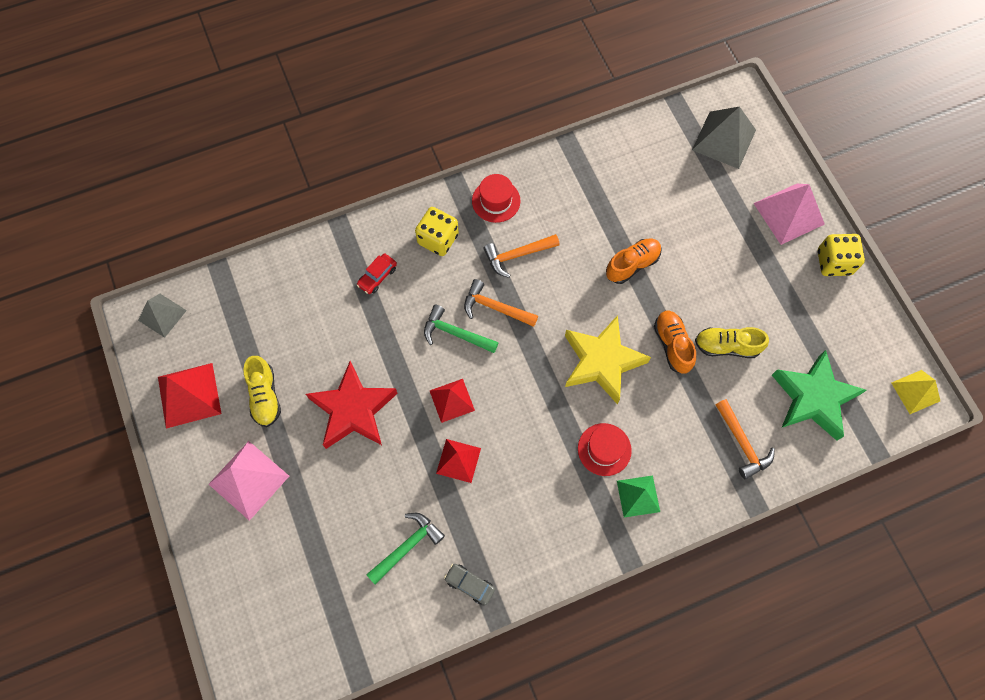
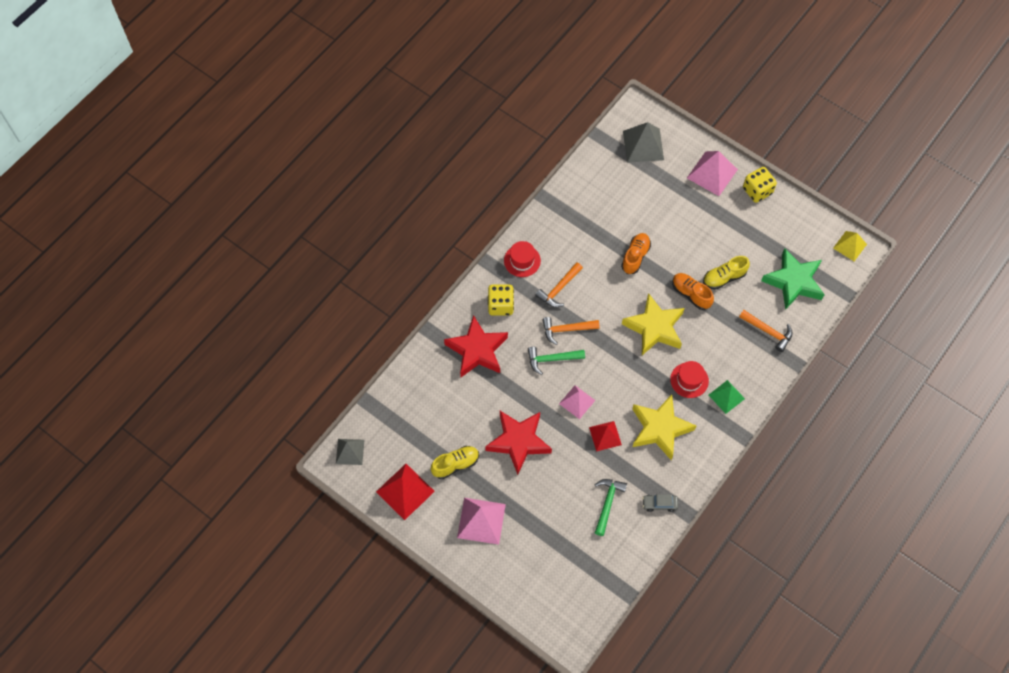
camera: 30 degrees left, 5 degrees down
(265, 396) = (455, 464): yellow shoe -> yellow shoe turned 75 degrees counterclockwise
(377, 276) = (477, 350): red car -> red star
(452, 400) = (577, 402): red pyramid -> pink pyramid
(530, 490) = (660, 429): none -> yellow star

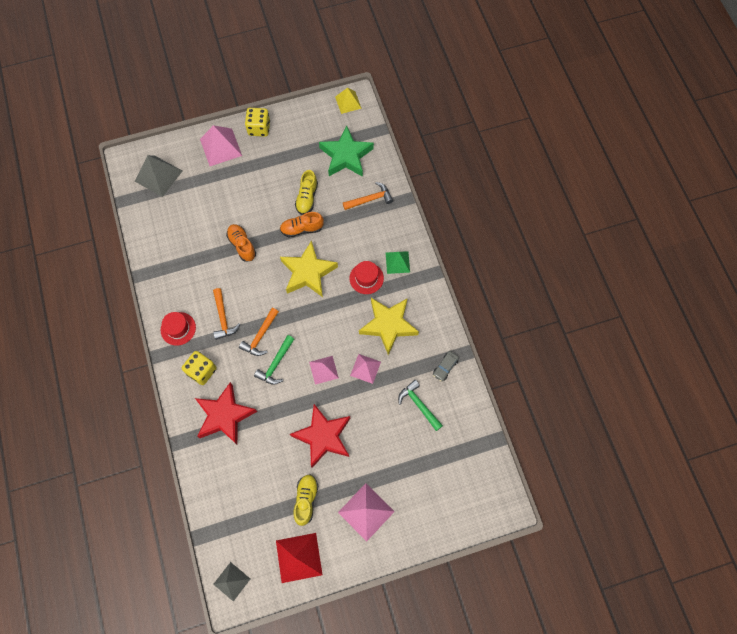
camera: 55 degrees left, 5 degrees up
(605, 436) = (365, 368): red pyramid -> pink pyramid

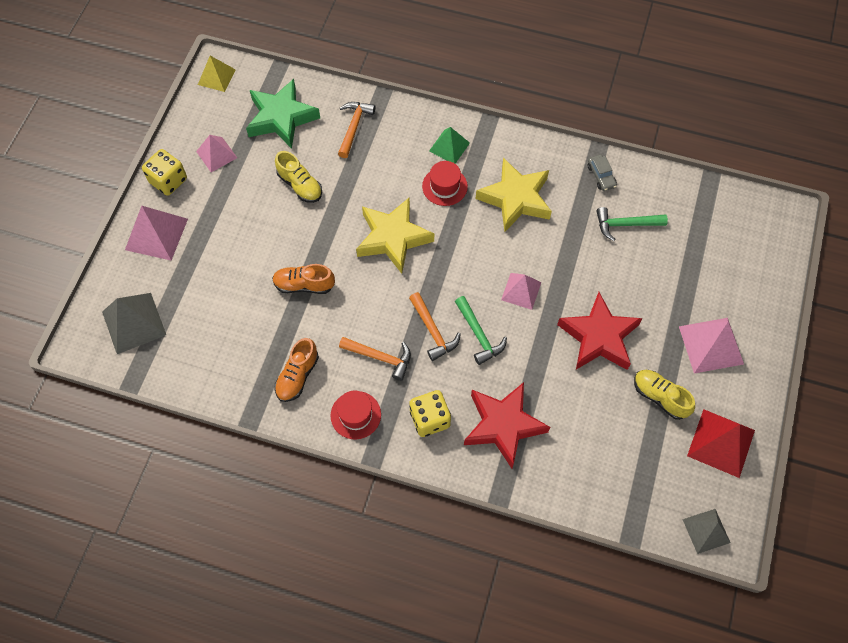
camera: 55 degrees left, 5 degrees down
(302, 229) = (334, 213): orange shoe -> orange shoe (297, 376)
(365, 368) = (549, 250): pink pyramid -> pink pyramid (216, 154)

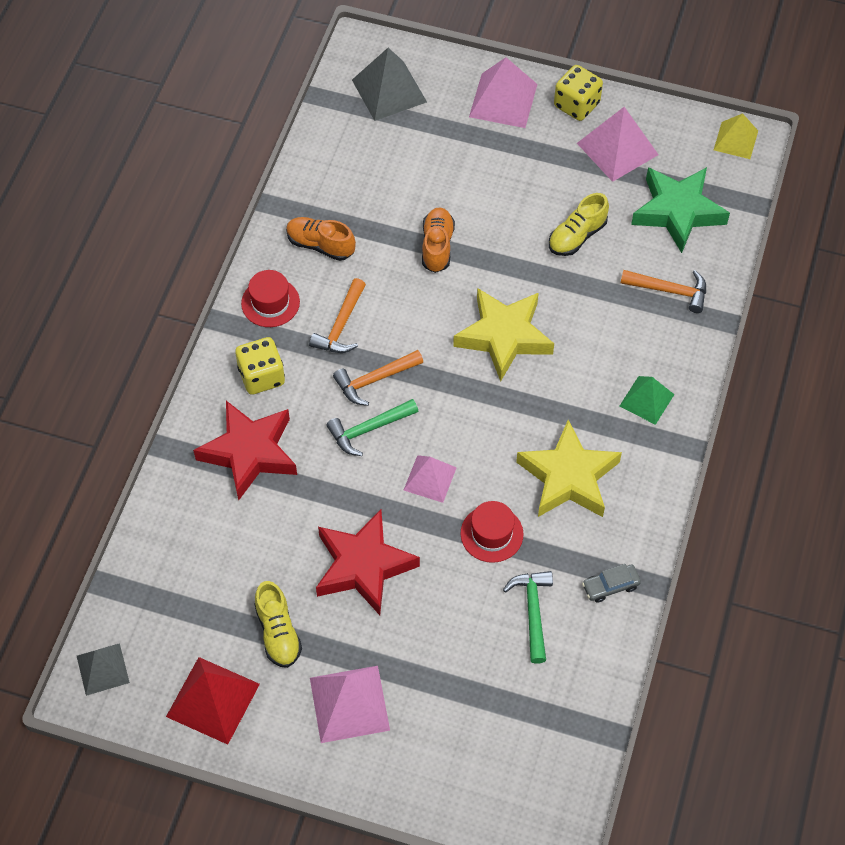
camera: 90 degrees right, 5 degrees down
(216, 154) = (617, 148): pink pyramid -> pink pyramid, size x1.55
(444, 186) = (583, 394): red hat -> red hat (491, 534)
(660, 397) = (278, 632): yellow shoe -> yellow shoe turned 120 degrees clockwise

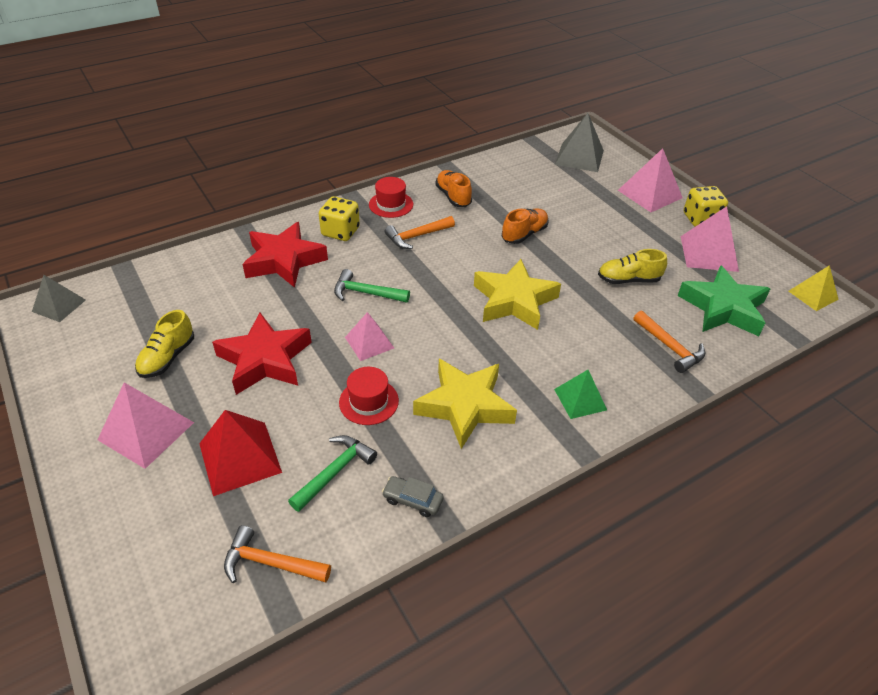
camera: 40 degrees right, 15 degrees down
(213, 700) = (82, 365): red pyramid -> red pyramid (240, 457)
(374, 380) = (402, 272): orange hammer -> orange hammer (270, 563)

